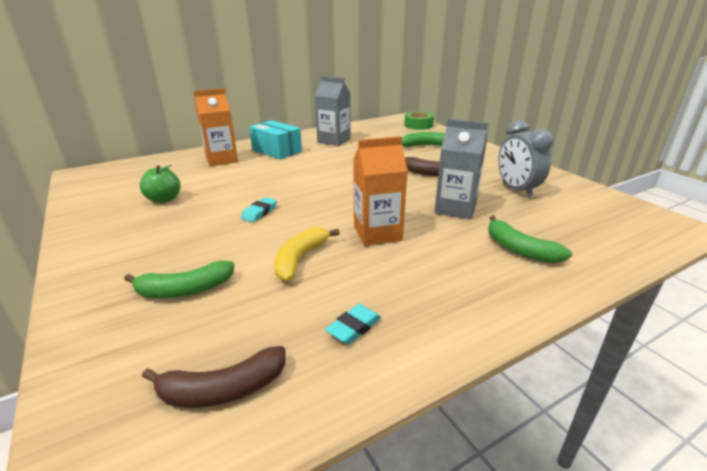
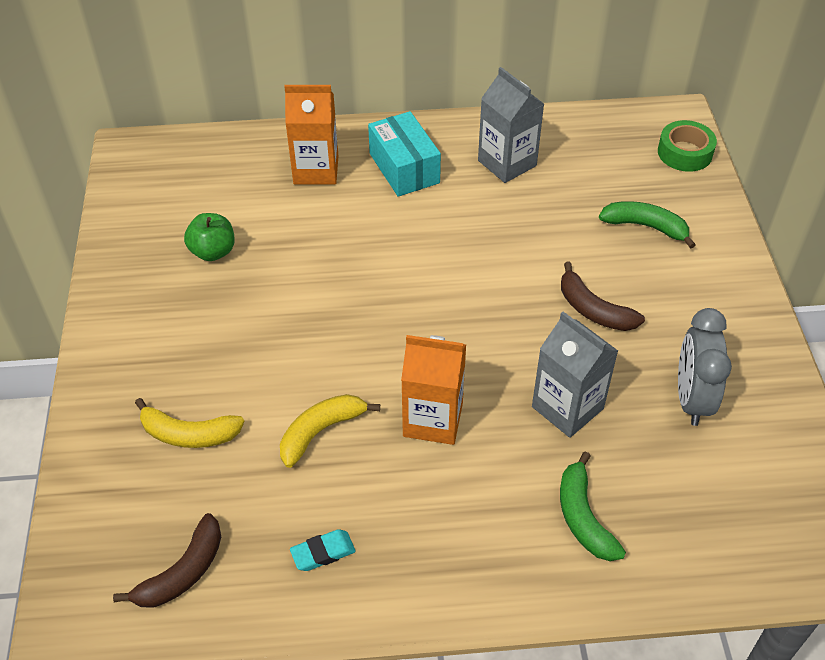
camera: 25 degrees right, 20 degrees up
(185, 290) = (189, 434): green banana -> yellow banana
(223, 389) = (183, 572): brown banana -> brown banana turned 60 degrees counterclockwise
(259, 212) = (314, 323): turquoise eraser -> none

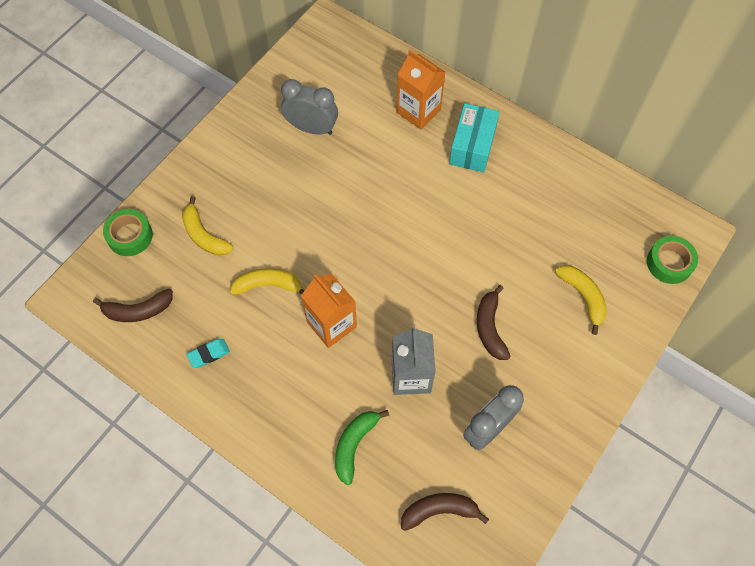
camera: 40 degrees right, 15 degrees up
(90, 499) = (130, 236): none -> green tape
(213, 252) = (312, 128): green apple -> grey clock
(323, 552) = (209, 354): turquoise eraser -> turquoise eraser turned 45 degrees counterclockwise
(507, 163) = (540, 187): grey carton -> none
(645, 226) = (583, 297): green banana -> yellow banana
(733, 510) = (439, 510): none -> brown banana

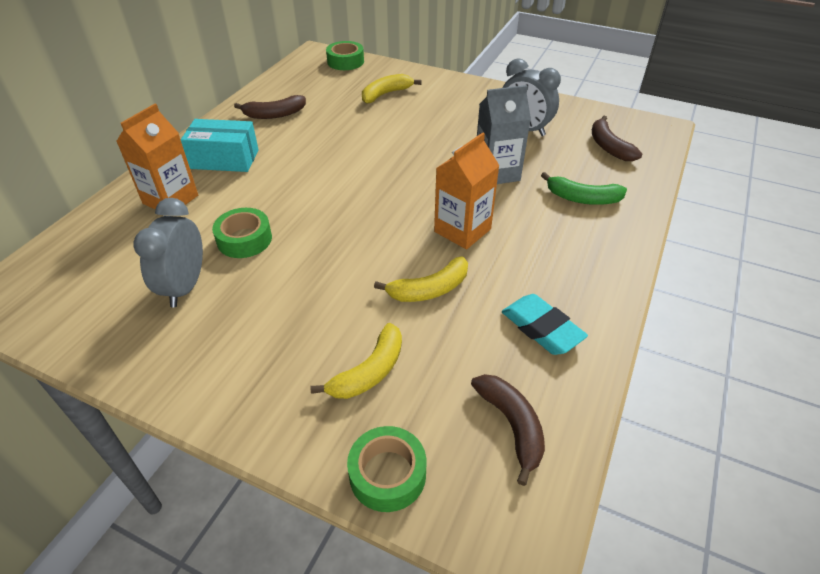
camera: 100 degrees left, 20 degrees down
(209, 354) = (541, 328): turquoise eraser -> turquoise eraser, size x1.60
(268, 285) = (429, 289): yellow banana -> yellow banana turned 105 degrees counterclockwise
(356, 163) = (244, 239): none -> green tape
(490, 328) = (430, 135): brown banana -> brown banana (274, 114)

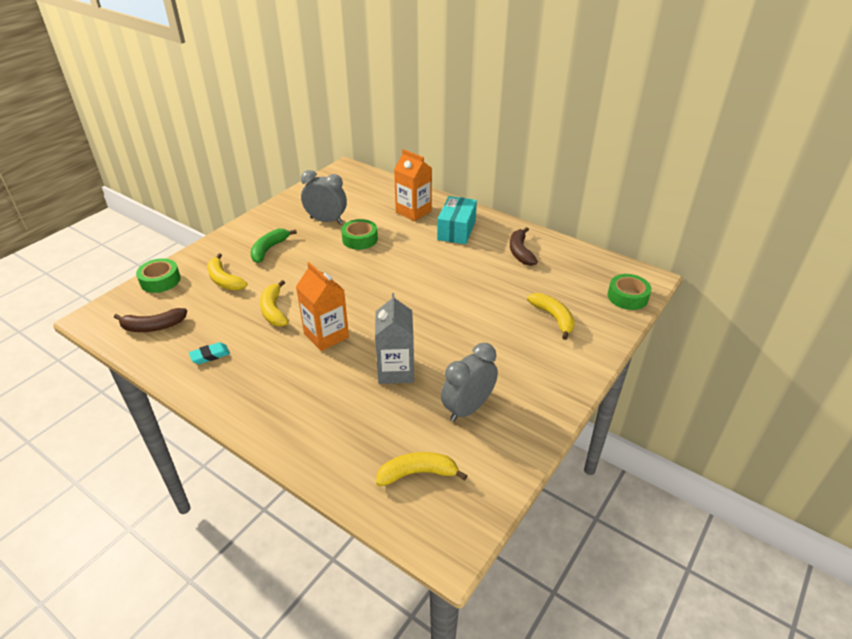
camera: 100 degrees right, 5 degrees down
(541, 328) = (210, 355): turquoise eraser -> turquoise eraser, size x0.63
(582, 198) = (337, 421): green banana -> green banana (269, 249)
(609, 147) = (417, 473): brown banana -> yellow banana

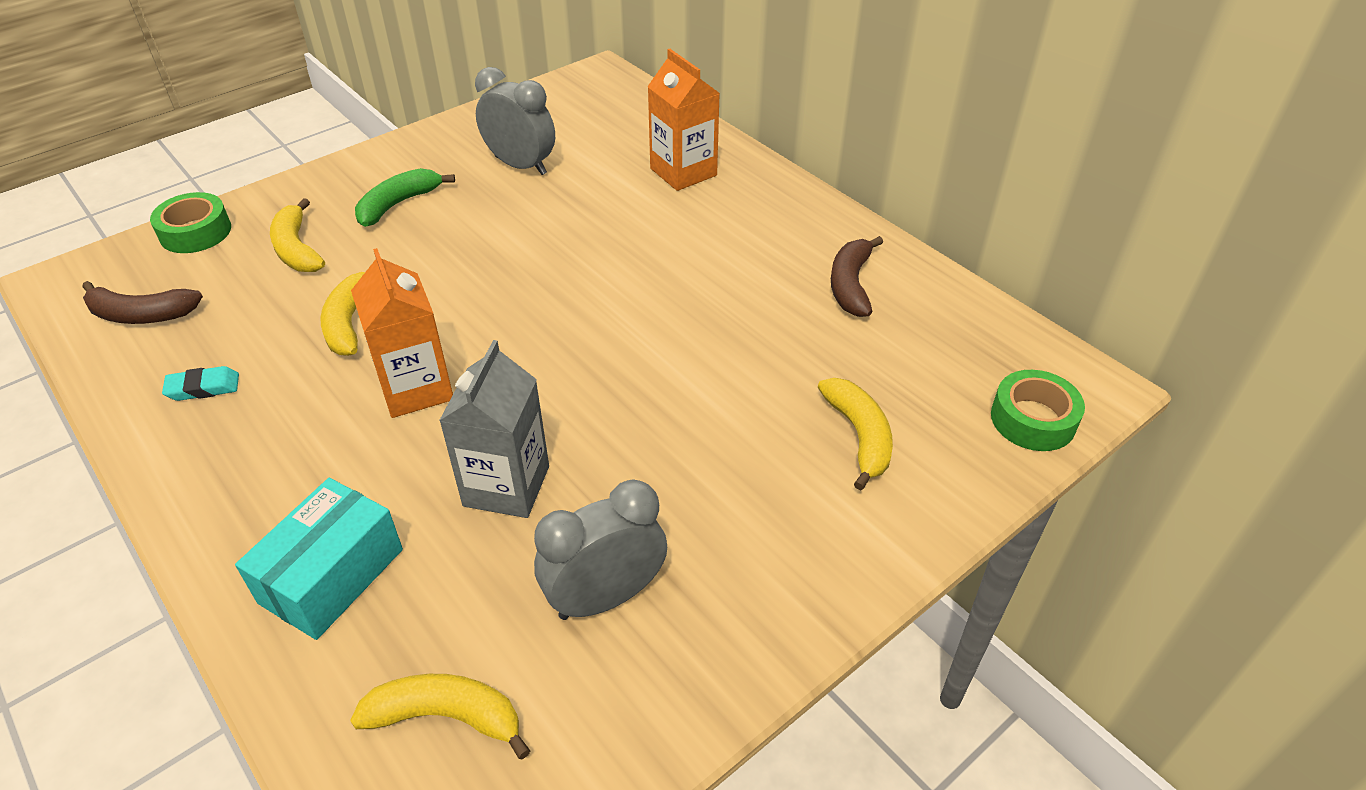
camera: 15 degrees right, 5 degrees up
(360, 239) = (562, 210): green tape -> none
(456, 230) = (747, 220): turquoise box -> turquoise box (332, 576)

